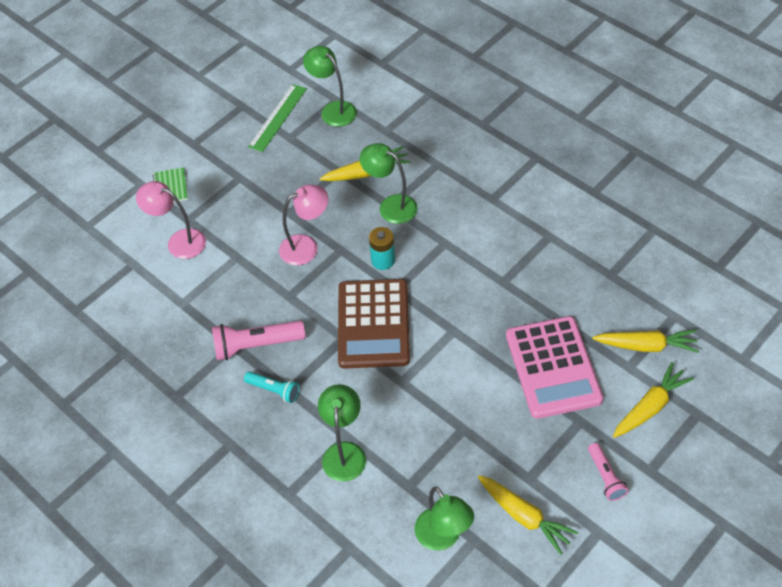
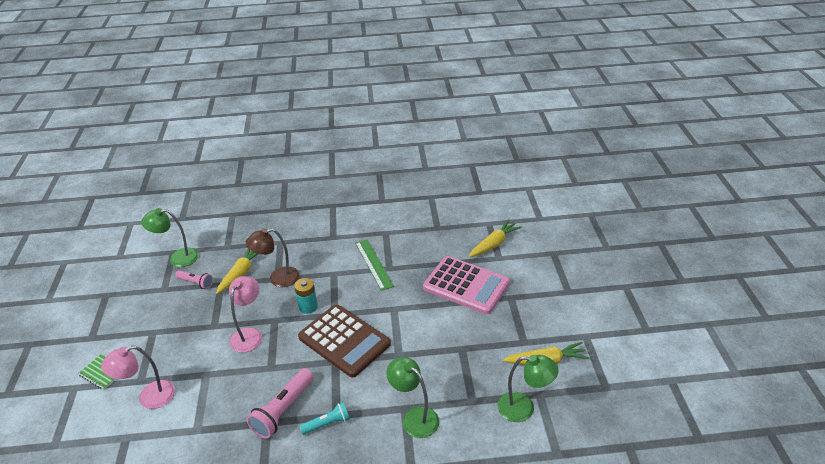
camera: 50 degrees left, 15 degrees down
(278, 117) = (142, 284): green ruler -> green ruler (374, 264)
(391, 206) = (278, 278): green lamp -> brown lamp
(605, 477) = (555, 310): pink flashlight -> pink flashlight (196, 283)
(650, 407) = (531, 266): yellow carrot -> none

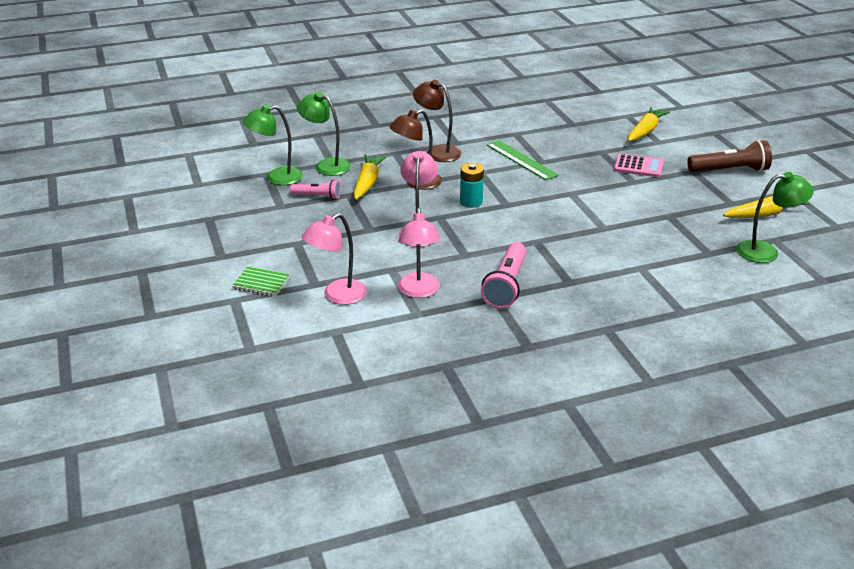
camera: 15 degrees left, 5 degrees down
(212, 404) = (419, 291): none -> pink lamp
(312, 246) = (437, 152): none -> brown lamp
(327, 423) = (564, 290): turquoise flashlight -> none
(344, 341) = (534, 224): brown calculator -> none
(414, 417) = (656, 273): green lamp -> green lamp (326, 165)
(466, 285) = (638, 167): pink calculator -> pink calculator, size x0.53
(543, 301) = (730, 170): none -> brown flashlight

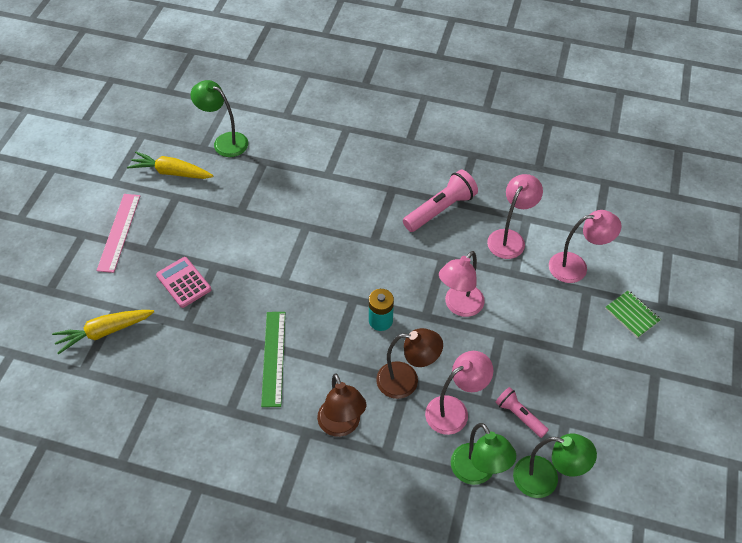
camera: 145 degrees left, 20 degrees up
(367, 183) = (454, 410): yellow carrot -> pink lamp
(730, 170) = (119, 232): brown flashlight -> pink ruler

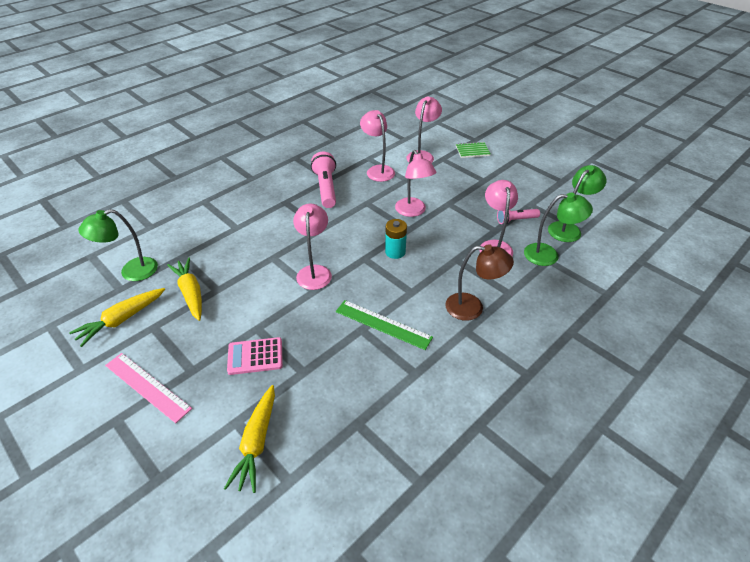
camera: 60 degrees left, 10 degrees down
(225, 196) = (191, 293): none -> yellow carrot
(308, 268) = (314, 271): none -> pink lamp
(406, 381) = (456, 259): brown lamp -> none

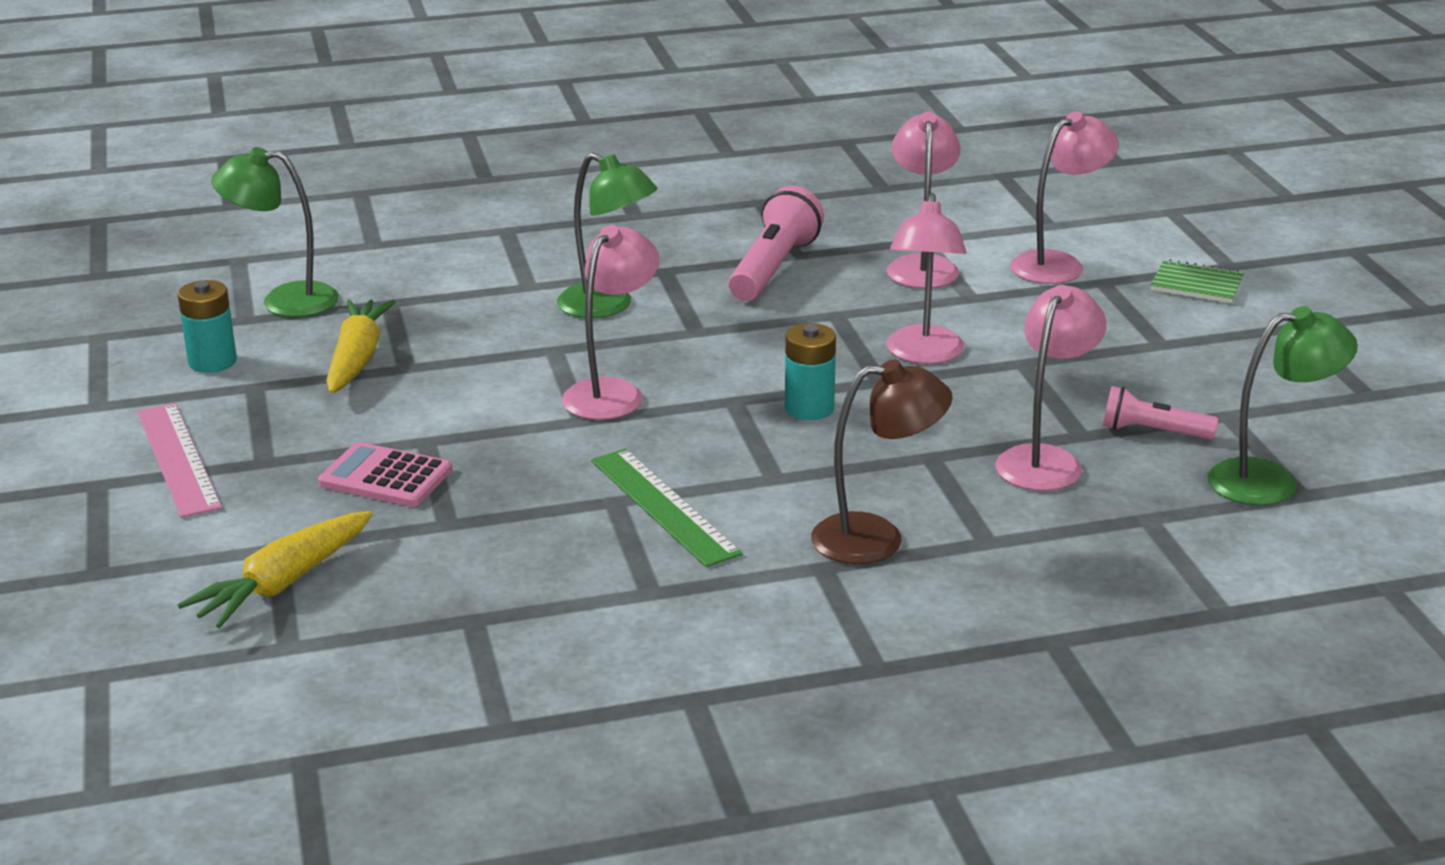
camera: 30 degrees right, 15 degrees down
(122, 320) = (212, 362): yellow carrot -> turquoise battery
(472, 308) = (877, 538): brown lamp -> brown lamp turned 45 degrees counterclockwise
(548, 255) = (1159, 510): green lamp -> green lamp (607, 306)

